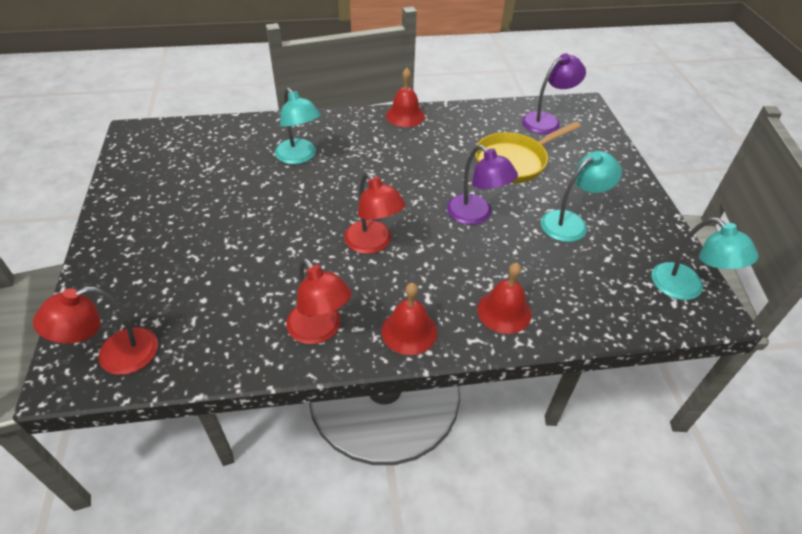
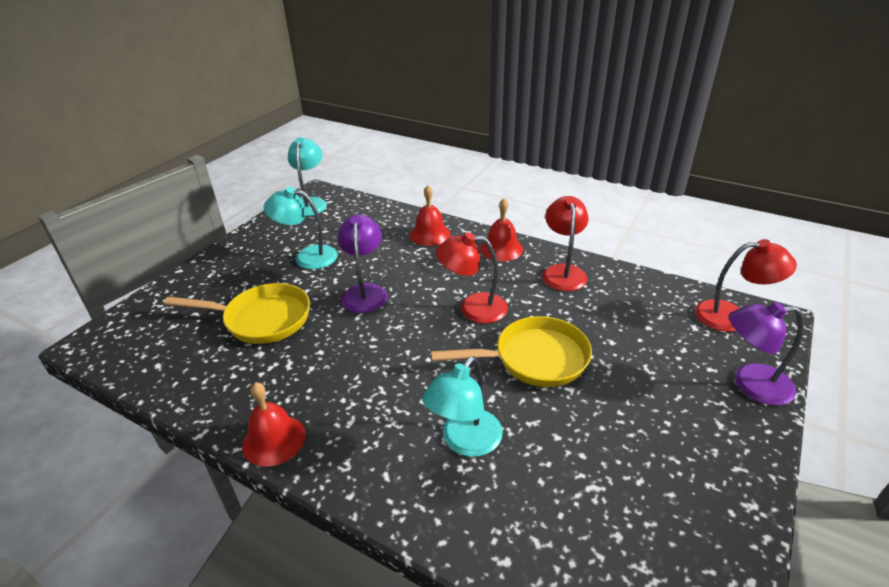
camera: 140 degrees left, 10 degrees down
(290, 223) = (534, 359): none -> yellow pan
(299, 157) = (465, 442): turquoise lamp -> turquoise lamp turned 150 degrees counterclockwise
(373, 244) = (473, 308): red lamp -> red lamp turned 90 degrees counterclockwise
(546, 120) = (155, 345): purple lamp -> purple lamp (750, 384)

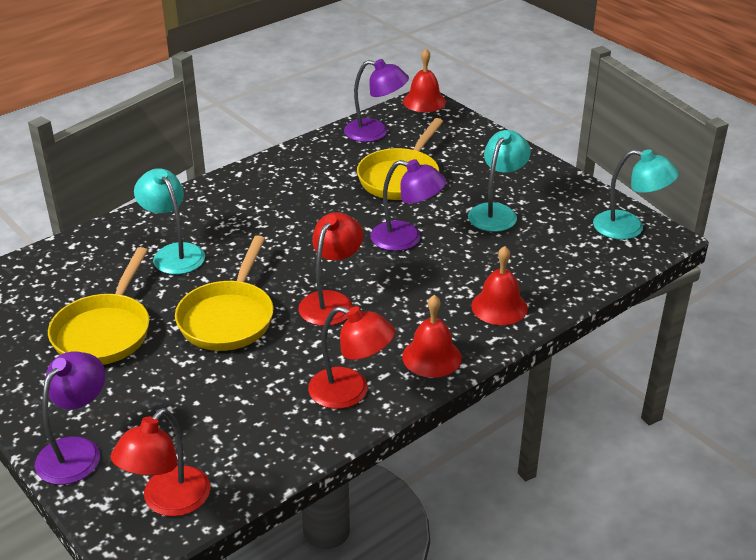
camera: 110 degrees right, 0 degrees up
(165, 361) = (375, 132): none -> purple lamp
(274, 440) = (250, 172): red bell -> red bell (424, 101)
(617, 439) = (105, 331): none -> yellow pan

